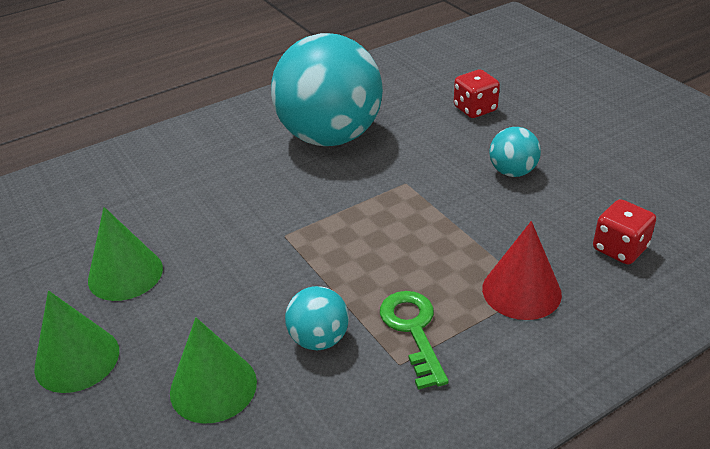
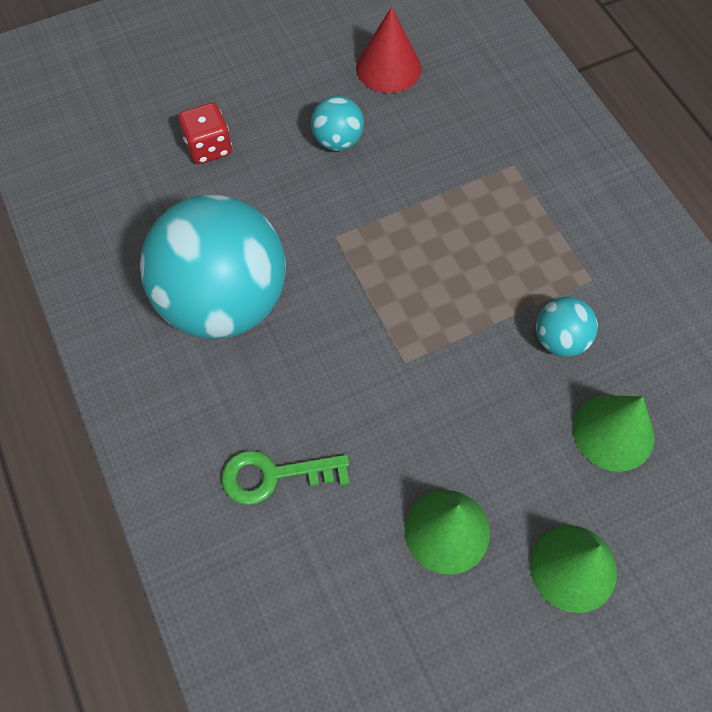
camera: 85 degrees left, 25 degrees up
(413, 330) = (554, 263): green key -> green key (274, 475)
(521, 291) = (513, 174): red cone -> red cone (388, 67)
(619, 249) = (467, 92): red dice -> none

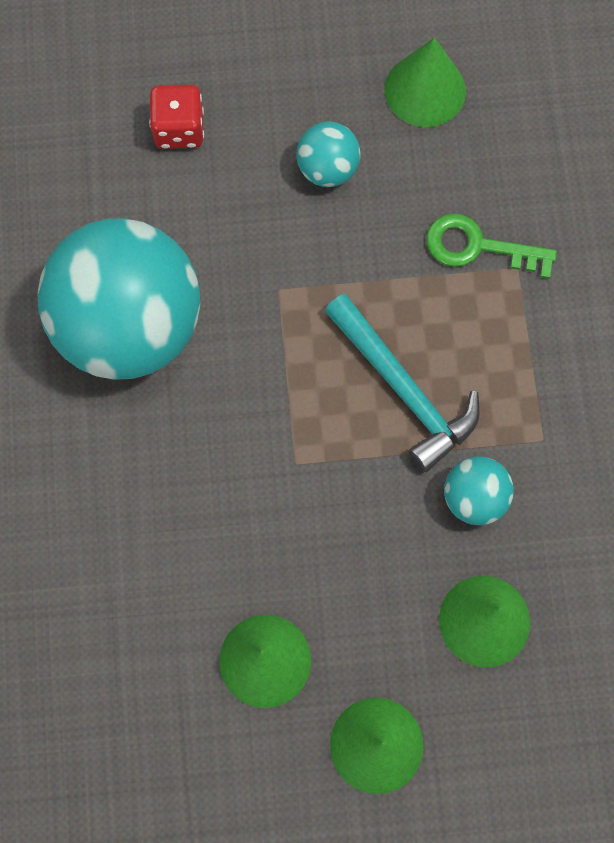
camera: 20 degrees right, 10 degrees up
(274, 475) = (113, 539): green key -> green key (478, 247)
(388, 67) = (425, 90): red cone -> green cone
(466, 277) = (403, 389): none -> turquoise hammer

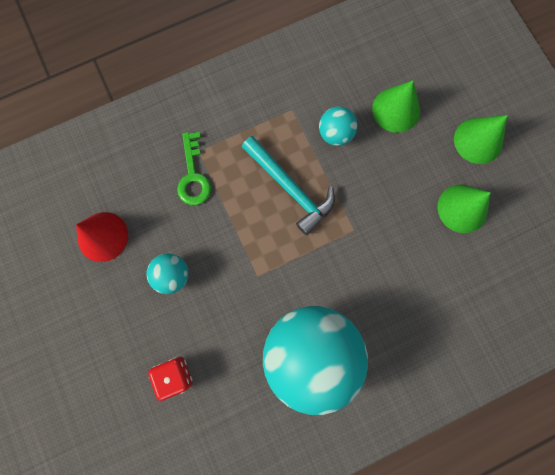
camera: 110 degrees left, 5 degrees up
(403, 389) = (290, 188): turquoise hammer -> turquoise hammer turned 105 degrees clockwise
(425, 90) = (103, 236): green cone -> red cone

